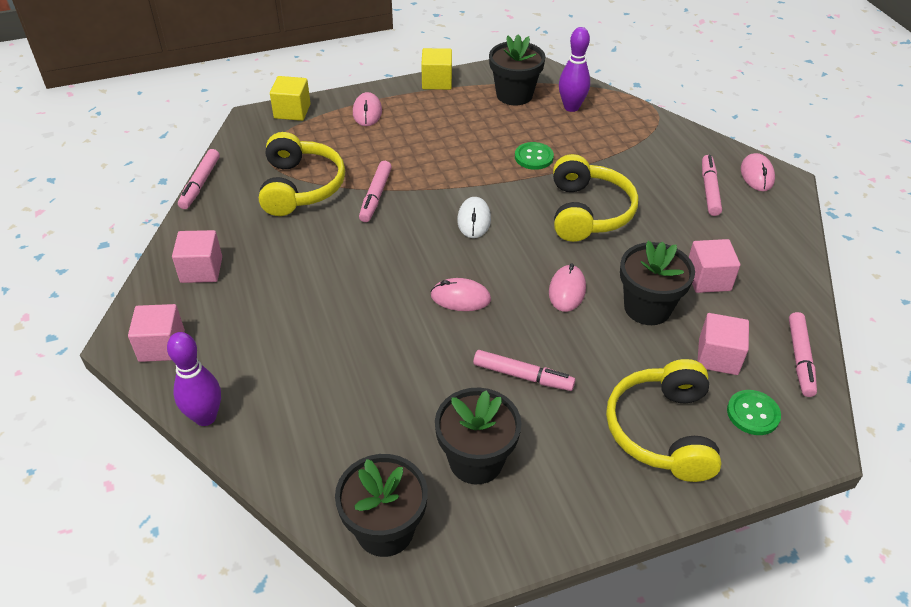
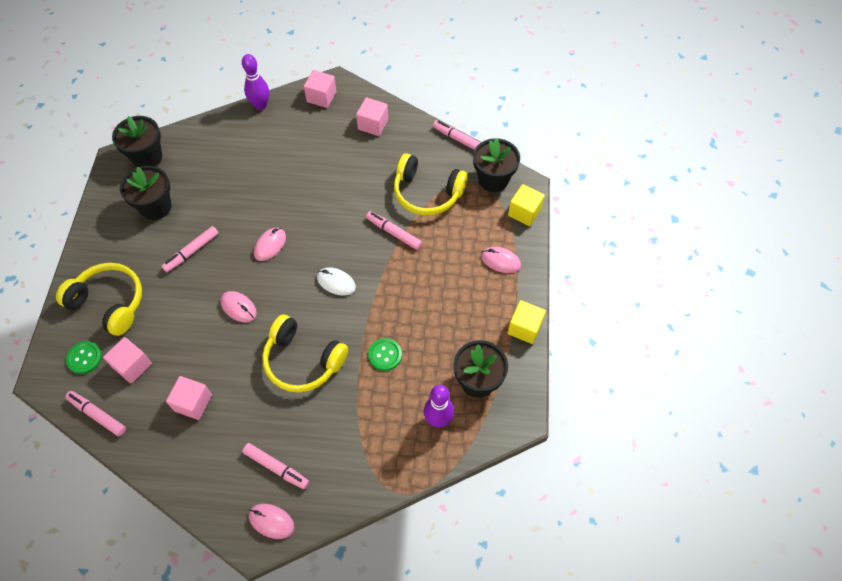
camera: 115 degrees right, 15 degrees up
(647, 308) = (195, 348): black flower pot -> black flower pot (493, 179)

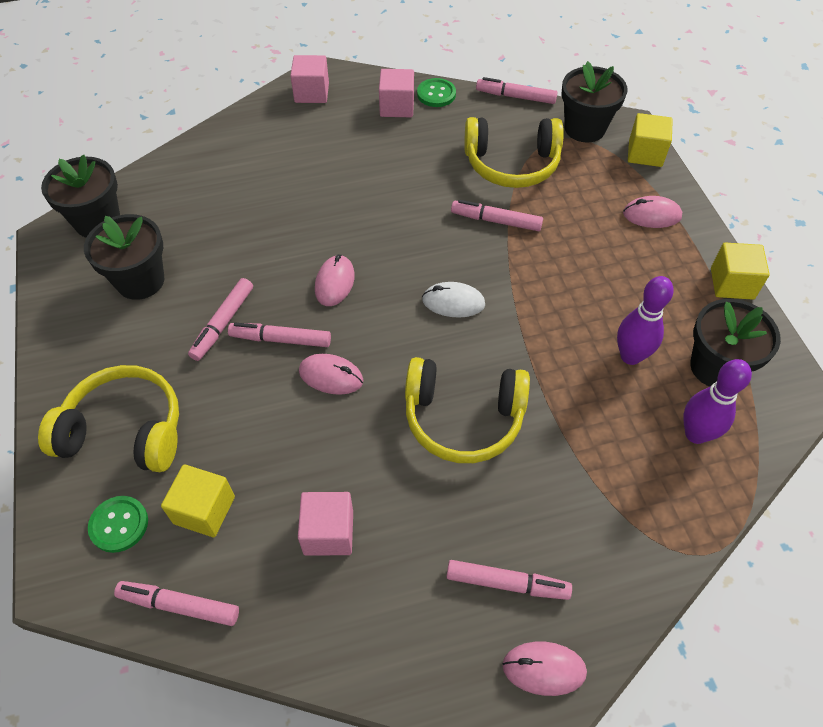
camera: 20 degrees left, 5 degrees down
(132, 365) = (204, 510): pink cube -> yellow cube
(220, 273) = (281, 339): none -> pink marker
(260, 105) = (233, 121): purple bowling pin -> purple bowling pin (630, 356)
(385, 355) = (573, 373): green button -> green button (436, 94)

